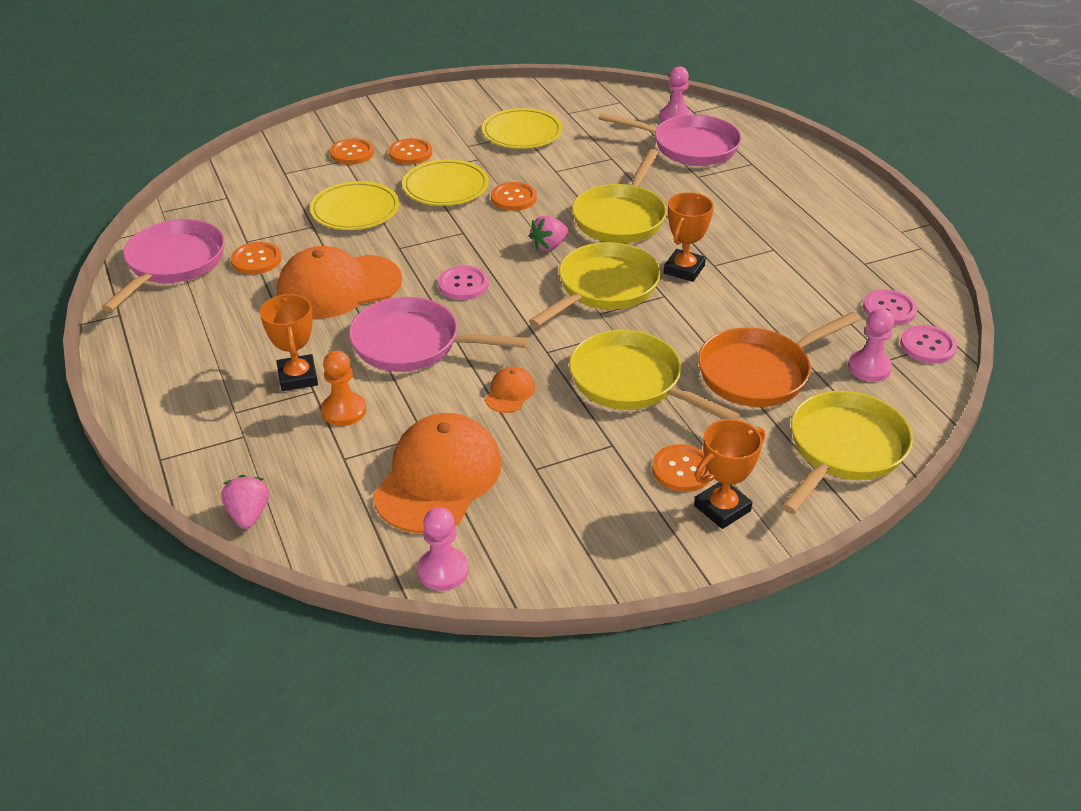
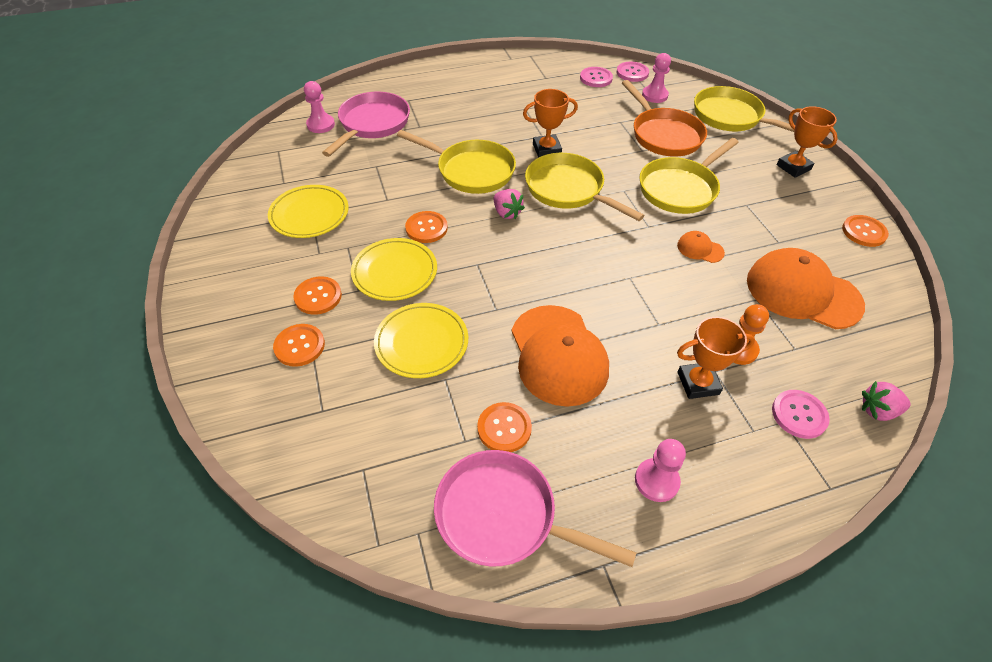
camera: 85 degrees left, 10 degrees up
(413, 344) = (644, 302): pink pan -> none
(443, 570) = (891, 293): pink pawn -> pink pawn (656, 481)
(463, 284) = (559, 267): pink button -> pink button (799, 415)
(682, 470) = (764, 178): orange button -> orange button (864, 232)
(684, 269) = (546, 149): orange trophy -> orange trophy turned 45 degrees counterclockwise

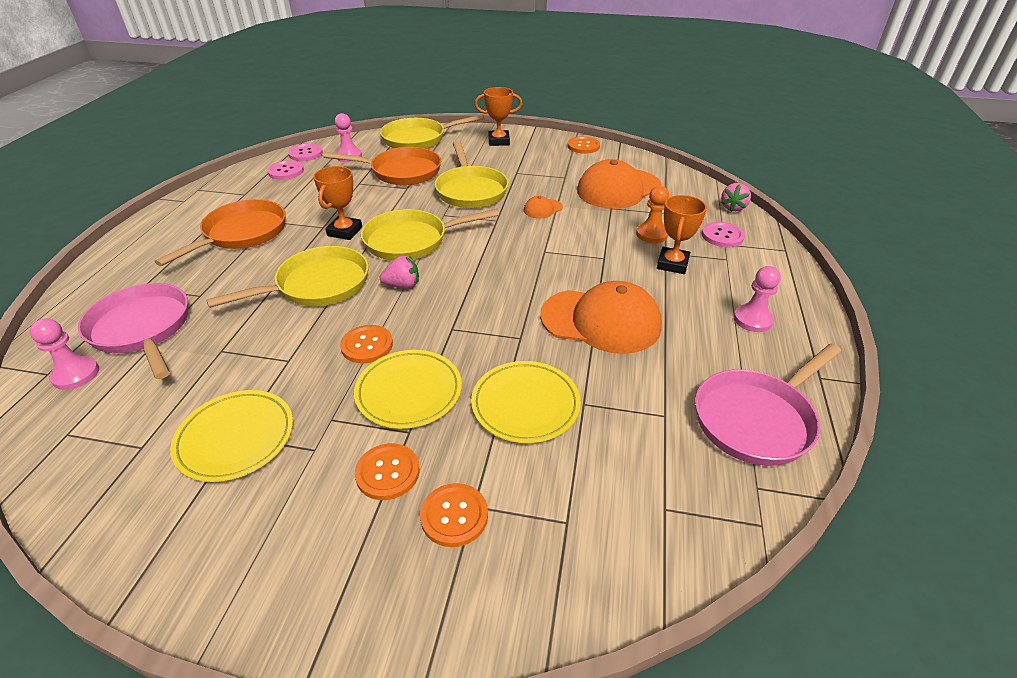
camera: 60 degrees left, 10 degrees down
(498, 104) = (242, 234): none -> orange pan
(504, 428) = (663, 384): orange button -> none

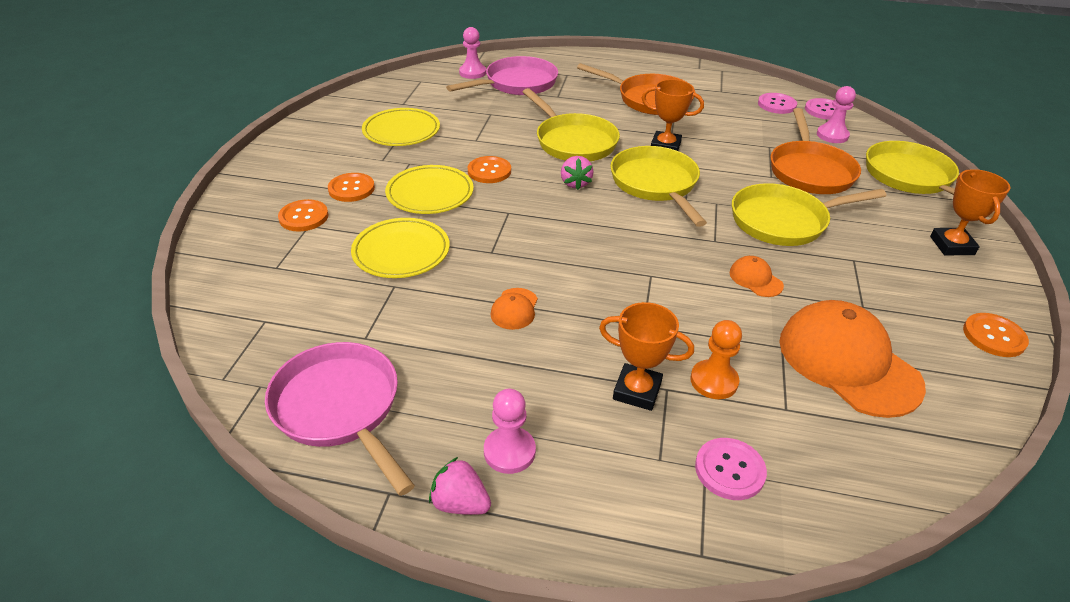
camera: 90 degrees right, 0 degrees up
(601, 321) = (514, 309): orange cap -> orange cap, size x0.44
(733, 207) = (839, 512): pink strawberry -> pink strawberry (460, 503)

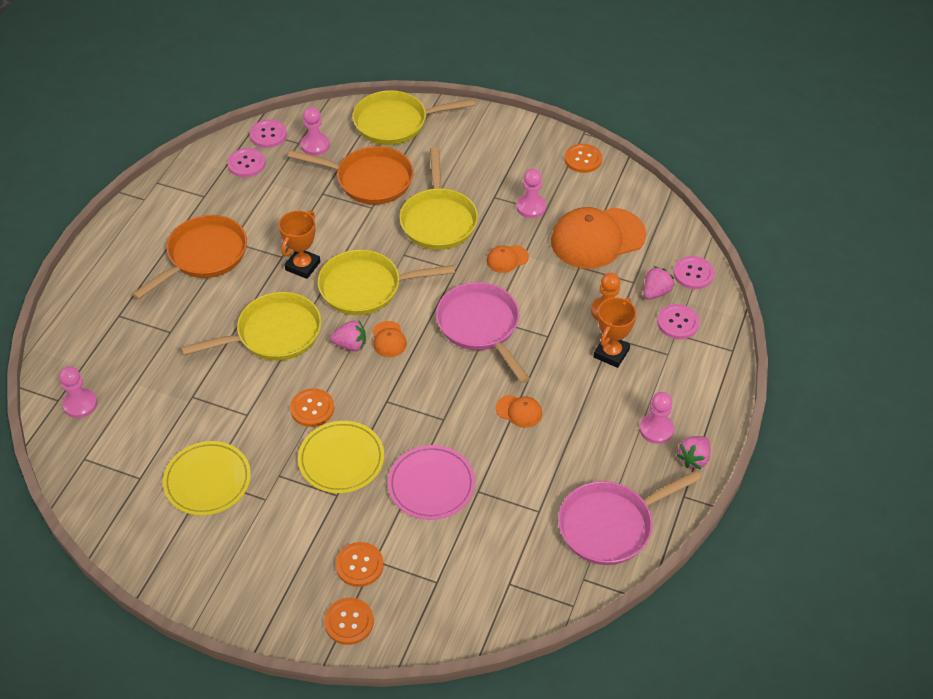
camera: 80 degrees left, 10 degrees up
(351, 189) = (317, 526): orange button -> orange button (349, 622)
(401, 252) = (431, 485): yellow plate -> pink plate
(517, 84) = (126, 364): pink pan -> pink pan (480, 327)
(591, 205) = (389, 339): none -> orange cap
(780, 438) = (656, 292): none -> pink strawberry
(848, 488) = (693, 274): none -> pink button
(860, 292) = (531, 207): none -> pink pawn
(952, 245) = (487, 138): orange trophy -> none

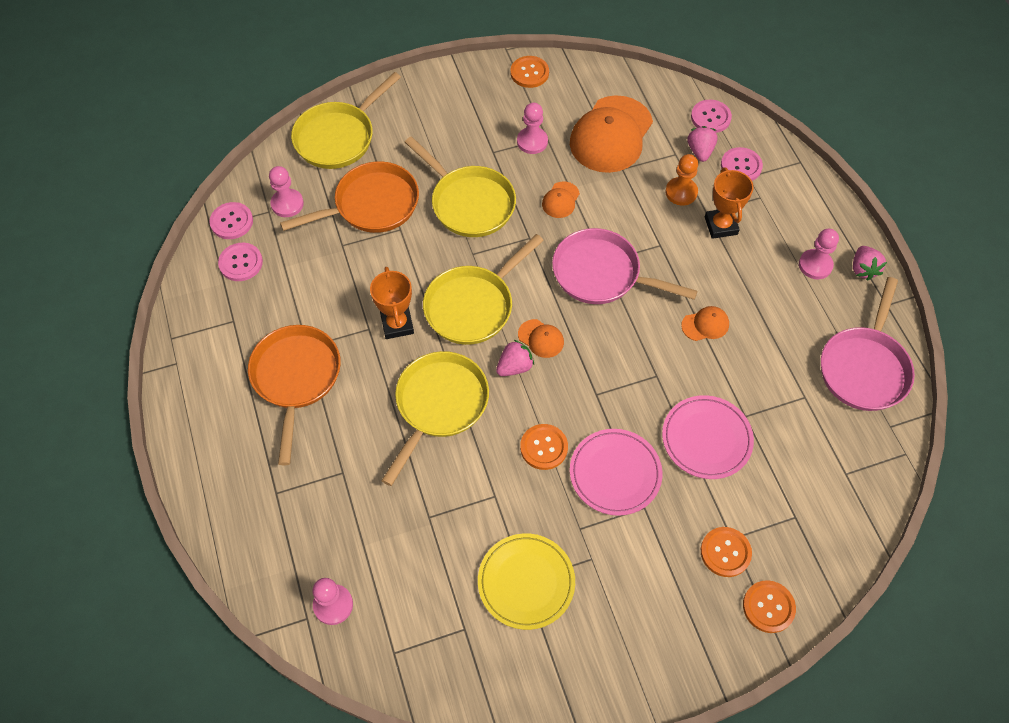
camera: 40 degrees left, 10 degrees up
(341, 459) = (615, 473): yellow plate -> pink plate

